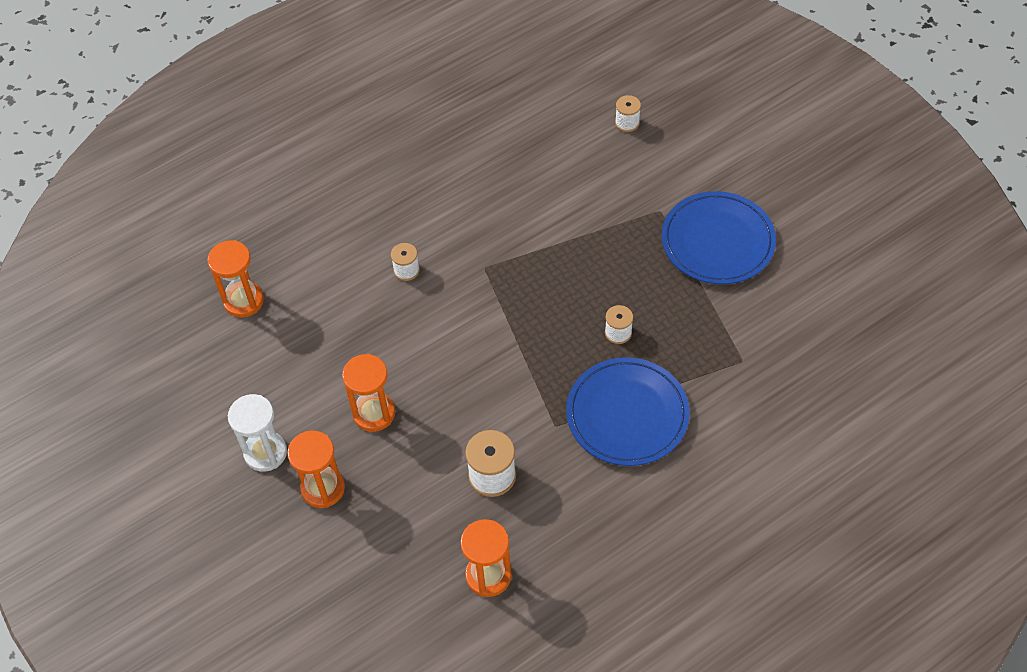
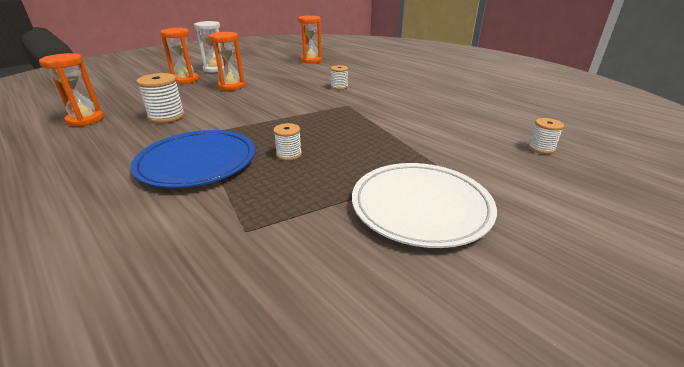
camera: 80 degrees right, 25 degrees down
(717, 241) = (420, 207): blue plate -> white plate

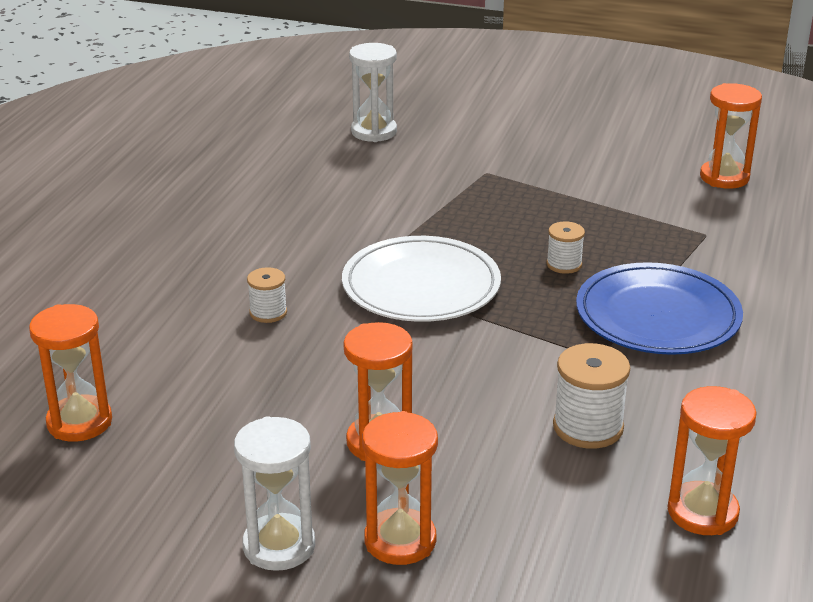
camera: 120 degrees left, 0 degrees up
(328, 314) = (724, 177): none -> orange hourglass
(420, 207) = (568, 171): white plate -> white plate (421, 286)
(541, 148) = (374, 132): white spool -> white hourglass

